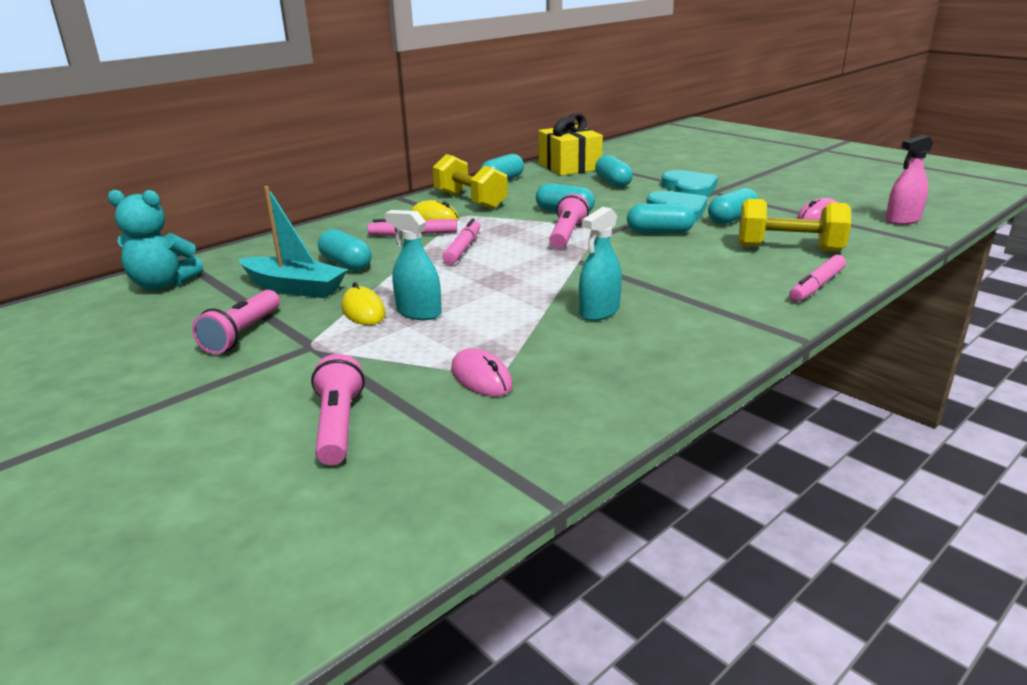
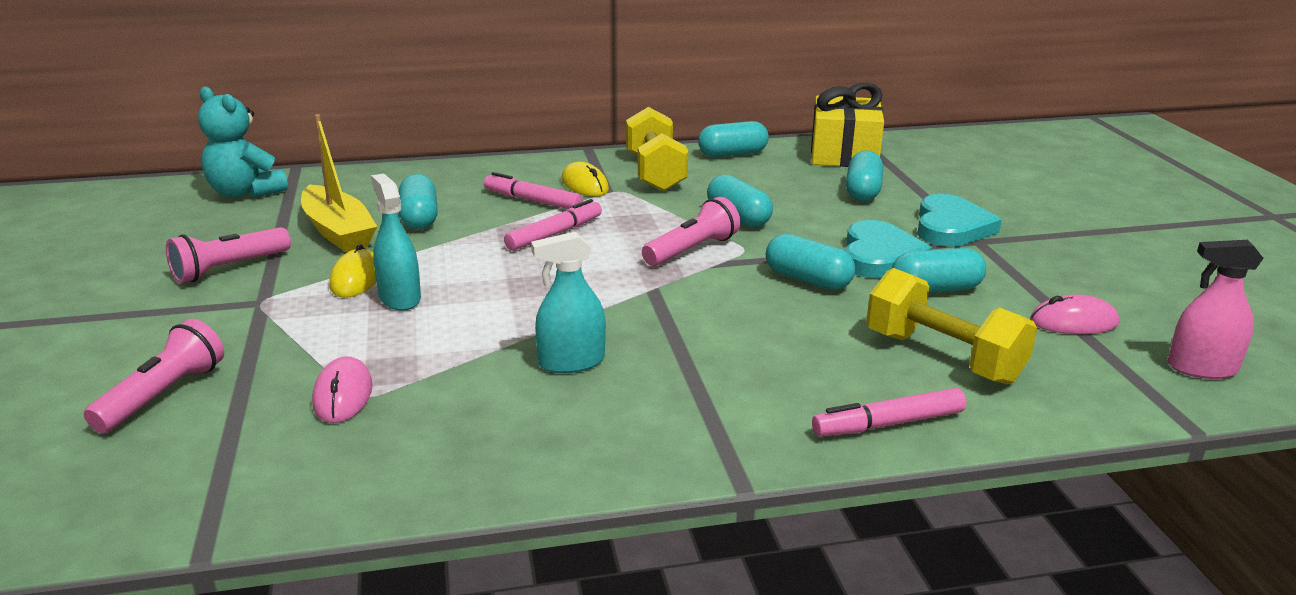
camera: 30 degrees right, 0 degrees up
(294, 288) = (338, 231): turquoise boat -> yellow boat

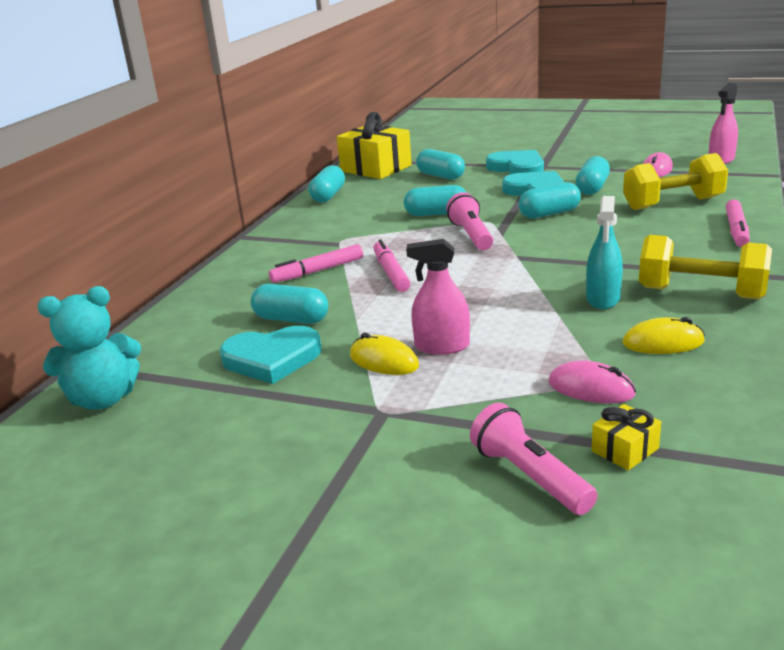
camera: 55 degrees left, 0 degrees up
(222, 436) = (625, 450): none -> yellow gift
(229, 268) = (289, 423): pink flashlight -> none
(338, 231) = (272, 359): yellow boat -> turquoise heart
(399, 298) = (442, 346): turquoise spray bottle -> pink spray bottle
(585, 185) = (314, 249): yellow mouse -> yellow mouse (663, 342)
(655, 173) = (326, 223): yellow dumbbell -> yellow dumbbell (701, 293)

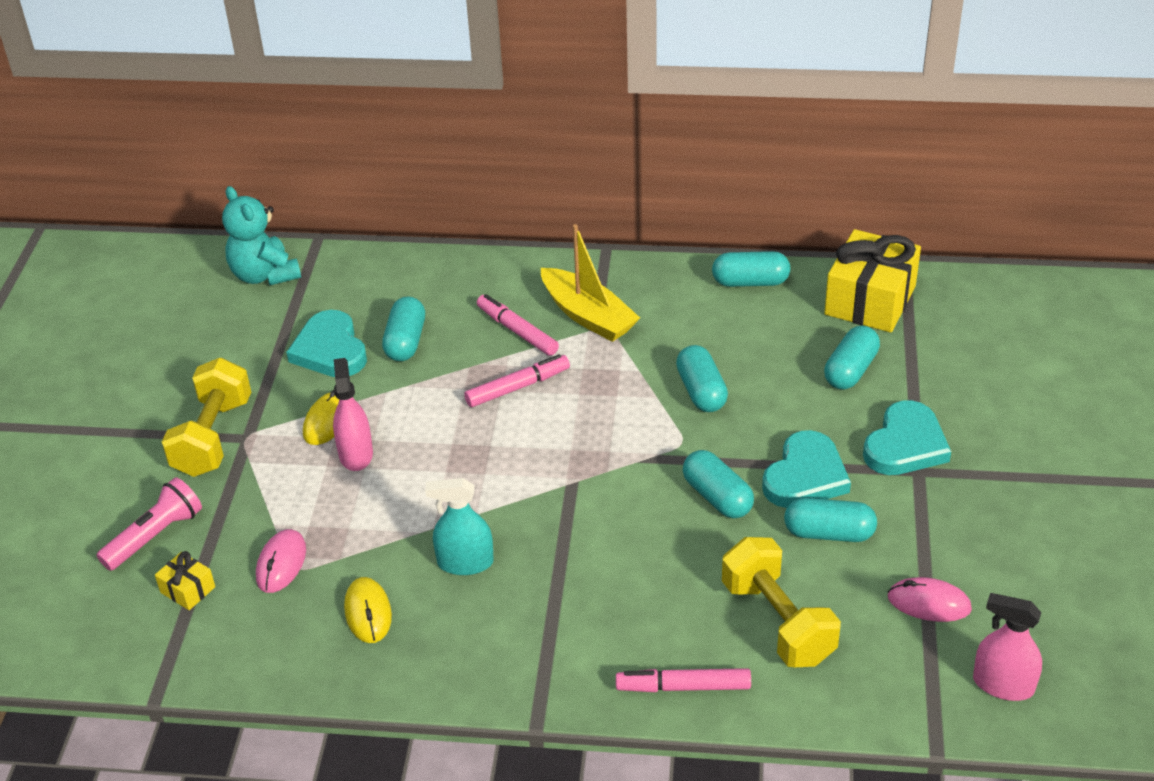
camera: 75 degrees right, 15 degrees up
(321, 245) = (588, 316): none -> yellow boat
(471, 235) = (632, 434): pink flashlight -> none
(701, 293) = (484, 645): yellow dumbbell -> yellow dumbbell (213, 437)

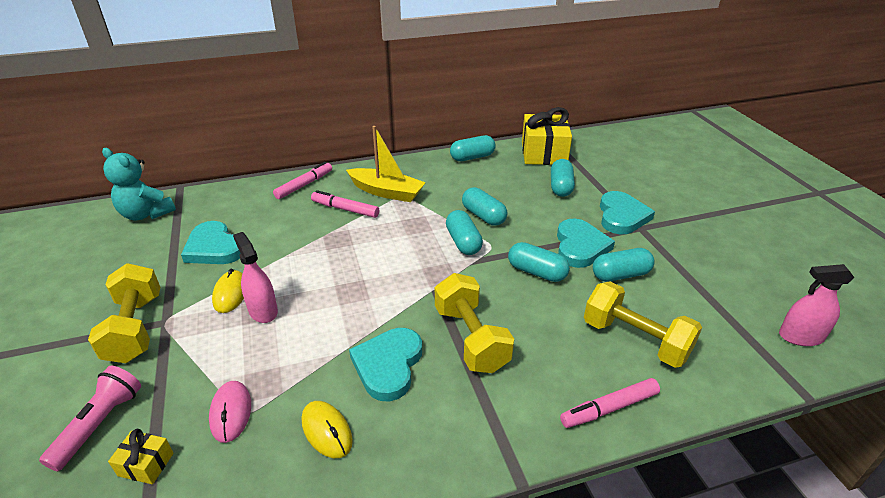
camera: 25 degrees left, 5 degrees down
(405, 341) = (269, 231): turquoise capsule -> turquoise capsule (463, 242)
(465, 563) = (388, 365): turquoise spray bottle -> turquoise heart
(517, 387) = (363, 240): pink marker -> pink marker (304, 185)
(577, 560) = (471, 338): none -> yellow dumbbell
(929, 603) = (713, 299): pink mouse -> none

